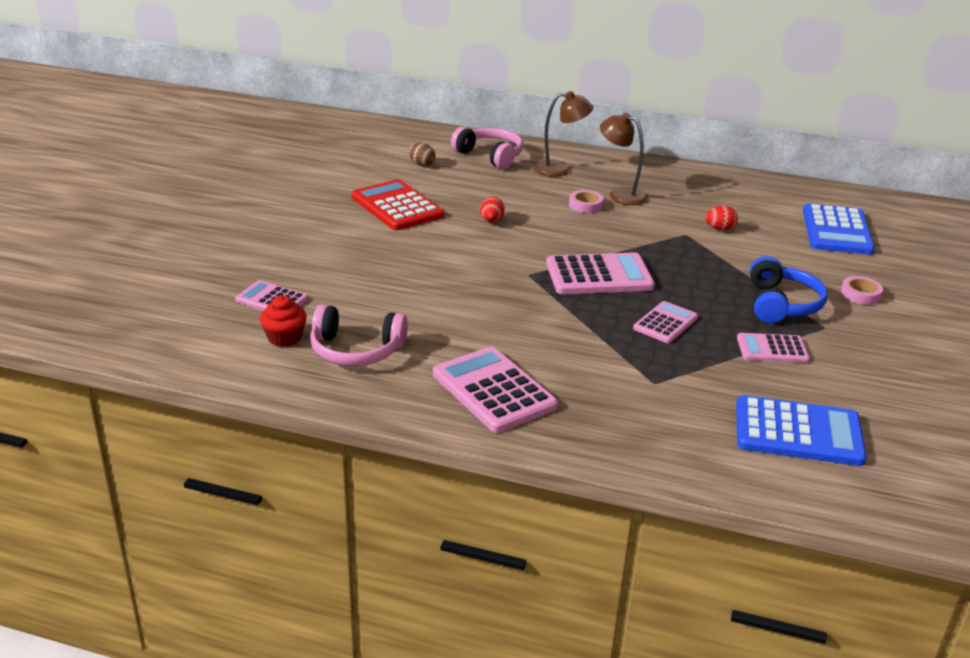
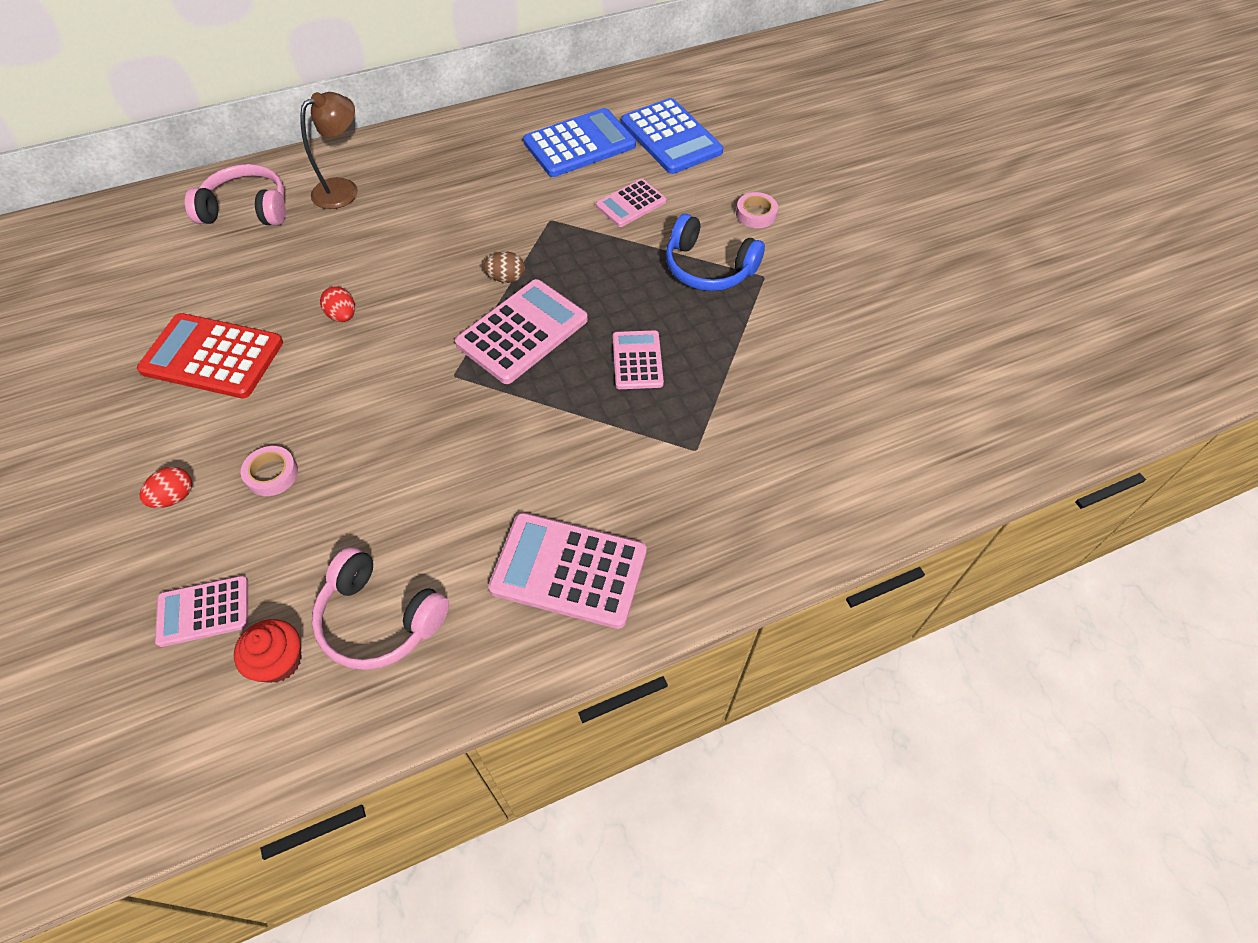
camera: 40 degrees left, 25 degrees up
(356, 350) = (379, 619): pink headphones -> pink headphones turned 60 degrees clockwise
(421, 164) = (177, 267): brown egg -> brown egg (506, 278)
(585, 205) = (419, 232): pink tape -> pink tape (272, 474)
(620, 194) = (440, 195): brown lamp -> none
(719, 229) = (573, 193): red egg -> red egg (174, 497)
(772, 349) = (749, 334): pink calculator -> pink calculator (631, 204)
(781, 304) = (708, 268): blue headphones -> blue headphones turned 150 degrees clockwise
(798, 432) = (851, 428): blue calculator -> blue calculator (579, 144)

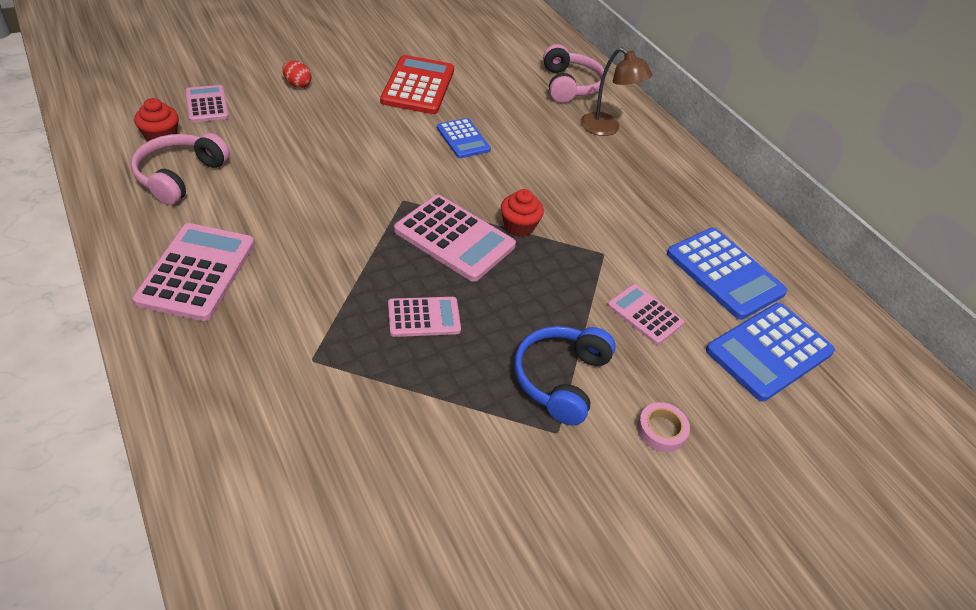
camera: 80 degrees right, 10 degrees down
(272, 474) = (311, 120): pink tape -> none
(342, 316) = (463, 139): red egg -> blue calculator
(506, 278) = (519, 226): brown egg -> red cupcake

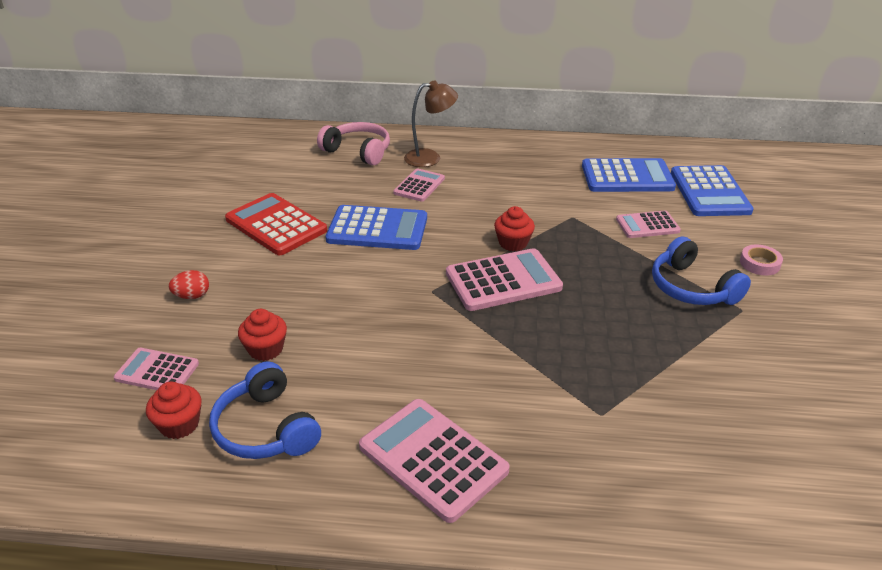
camera: 50 degrees left, 10 degrees down
(180, 176) = (265, 429): pink headphones -> blue headphones
(263, 142) = (265, 349): none -> red cupcake
(424, 317) = (587, 331): pink calculator -> pink calculator (419, 186)
(463, 139) = (377, 229): blue calculator -> blue calculator, size x1.68

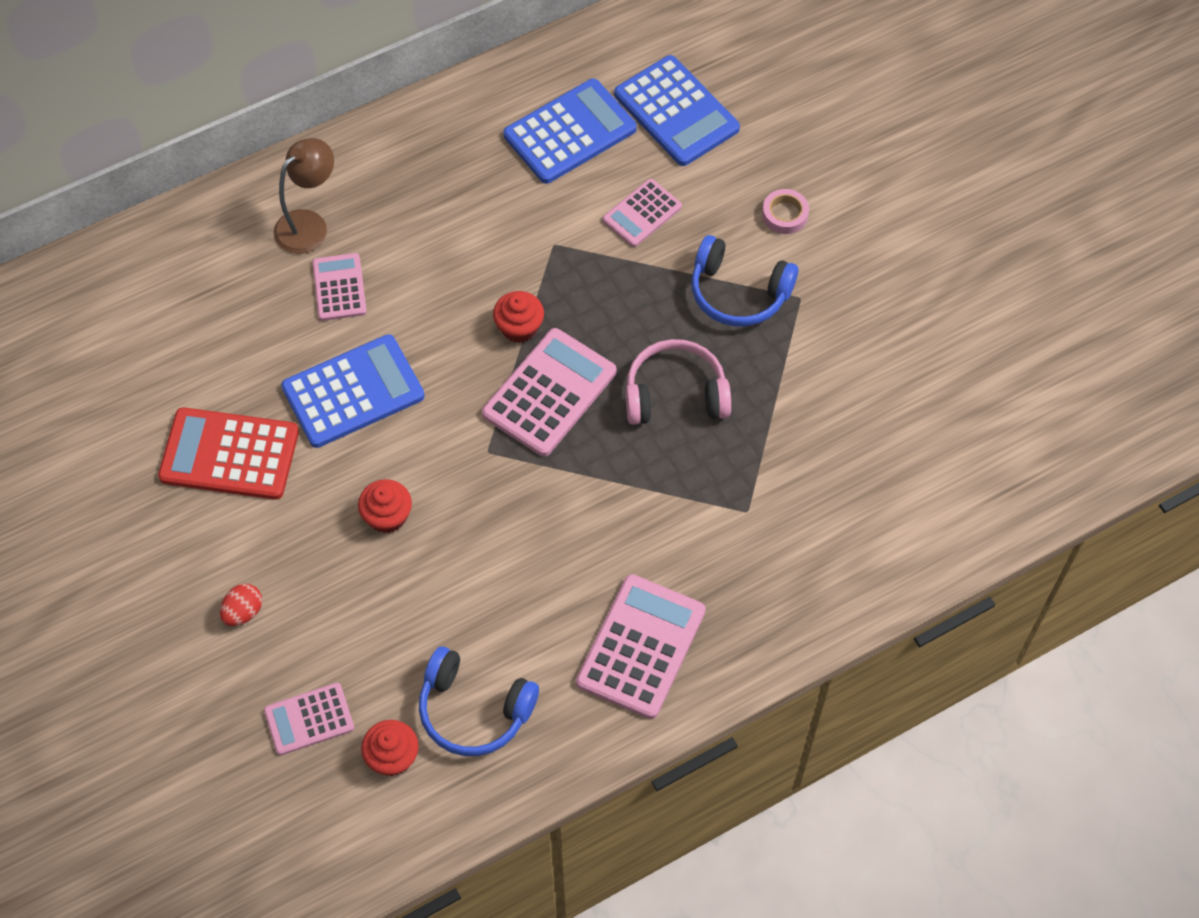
camera: 35 degrees left, 25 degrees up
(265, 349) = (389, 628): red cupcake -> red cupcake (387, 516)
(358, 151) = (206, 263): pink headphones -> pink headphones (675, 394)
(433, 459) = (641, 647): pink calculator -> pink calculator turned 105 degrees clockwise

